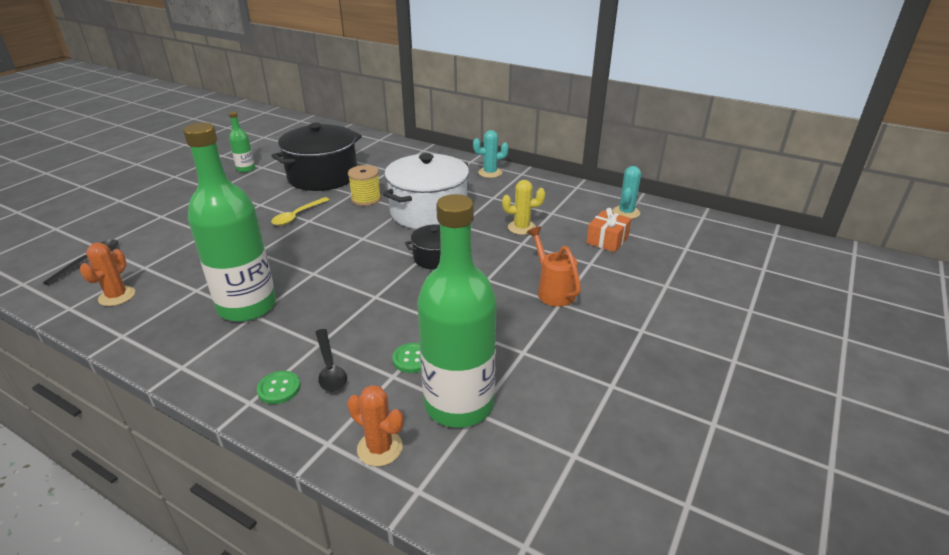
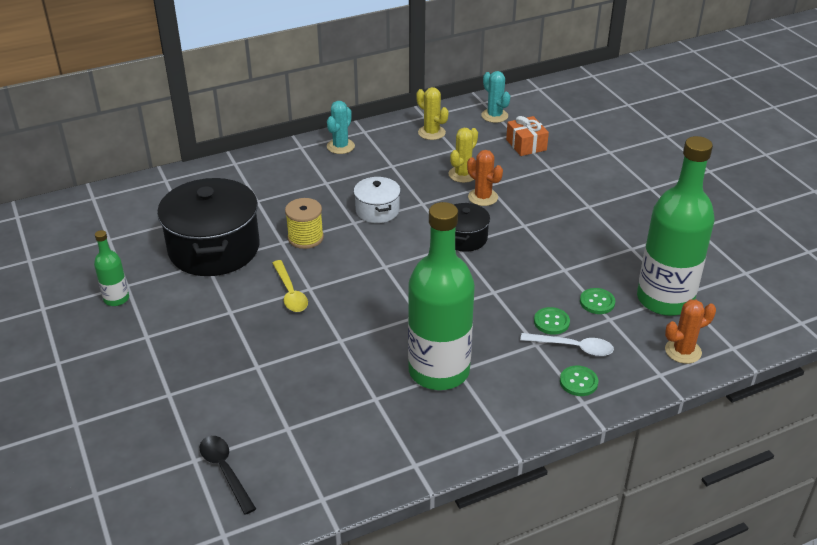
camera: 55 degrees left, 5 degrees up
(117, 296) = (332, 458): orange cactus -> orange cactus (483, 197)
(329, 367) = (573, 347): black spoon -> white spoon
(358, 342) = (551, 322): none -> green button
(428, 212) = (377, 210): white pot -> white pot, size x0.51
(553, 291) = (570, 202): orange watering can -> none
(559, 196) = (431, 133): none -> yellow cactus

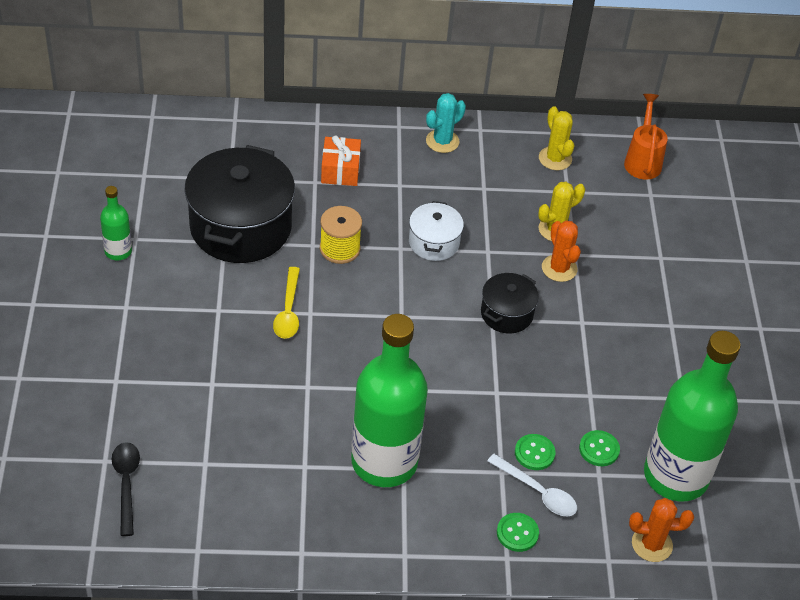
camera: 20 degrees right, 10 degrees up
(494, 116) = (642, 160): turquoise cactus -> orange watering can
(526, 145) = (653, 215): orange gift -> orange gift (340, 170)

